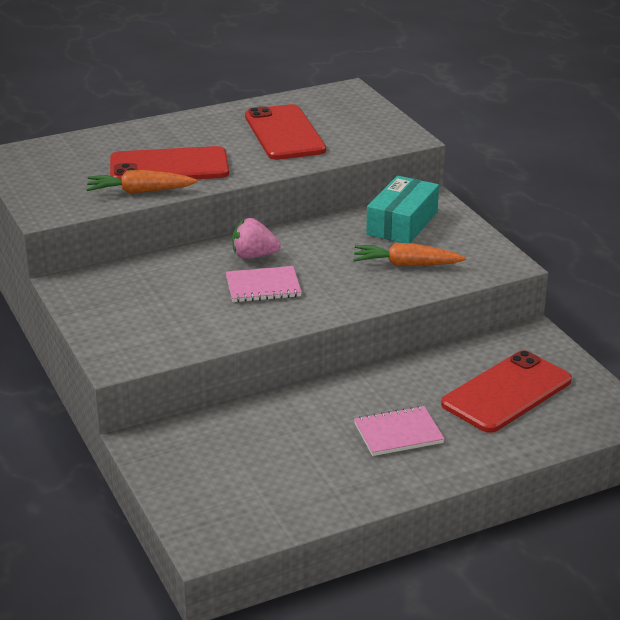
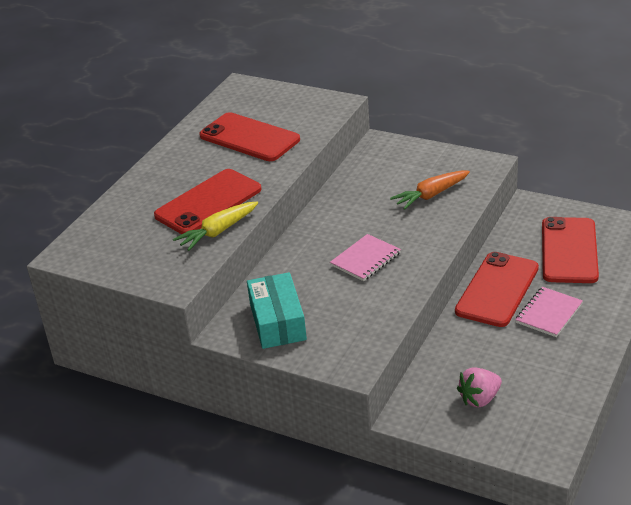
camera: 35 degrees left, 5 degrees up
(140, 191) = (218, 232): orange carrot -> yellow carrot
(254, 256) = (325, 241): pink strawberry -> pink strawberry (479, 399)
(382, 388) = (497, 289): none -> red phone
(402, 223) = (385, 168): turquoise box -> turquoise box (277, 321)

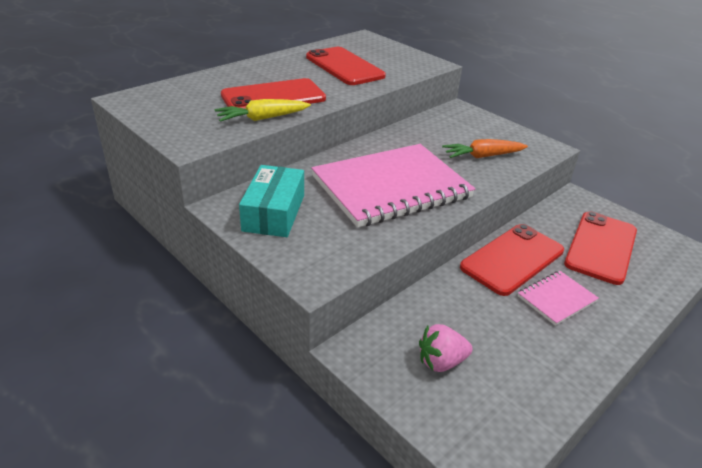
camera: 15 degrees right, 0 degrees up
(366, 259) = (391, 187): pink notebook -> pink notebook, size x2.24

